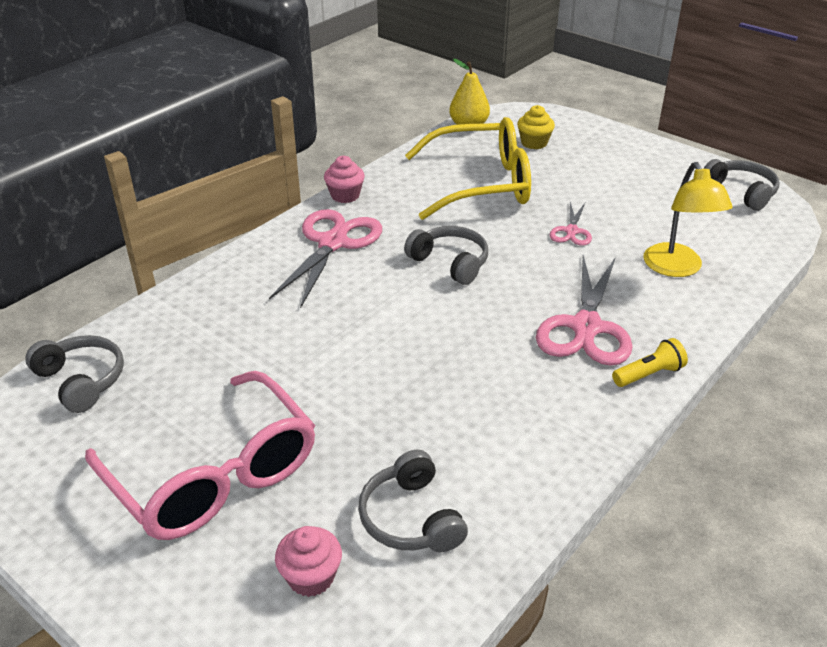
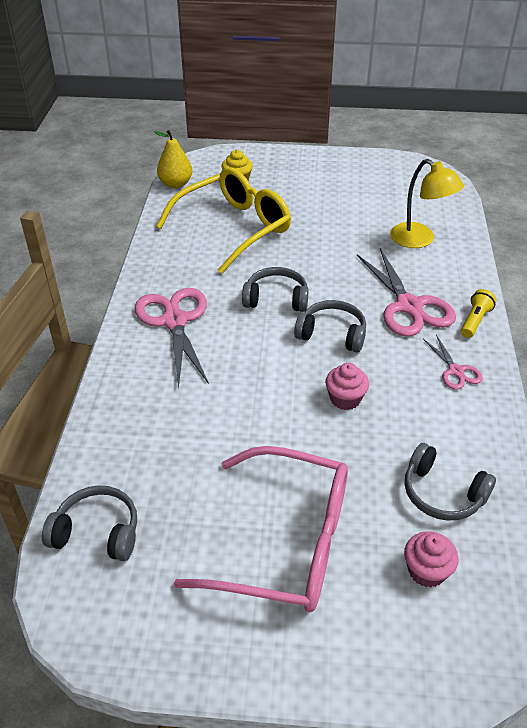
camera: 35 degrees left, 5 degrees up
(345, 195) = (141, 278): pink cupcake -> pink cupcake (345, 399)
(571, 231) = (331, 240): pink scissors -> pink scissors (455, 371)
(740, 192) = (403, 170): grey headphones -> grey headphones (332, 334)

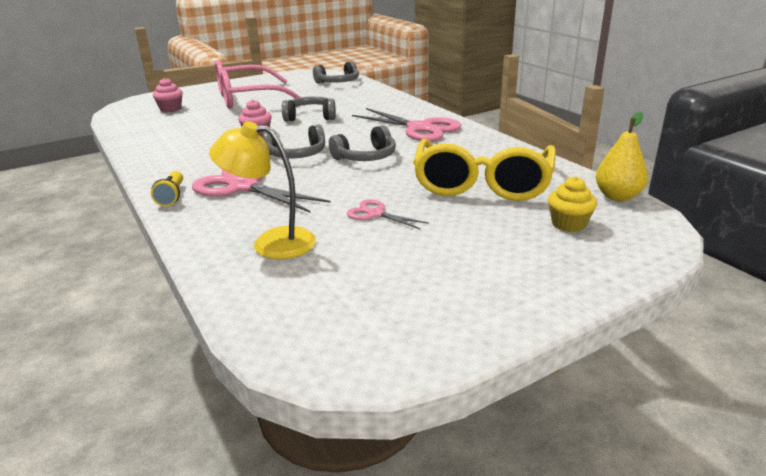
camera: 145 degrees right, 15 degrees down
(442, 493) = (170, 125): grey headphones -> grey headphones (310, 117)
(455, 371) = (180, 165): pink scissors -> pink scissors (375, 214)

